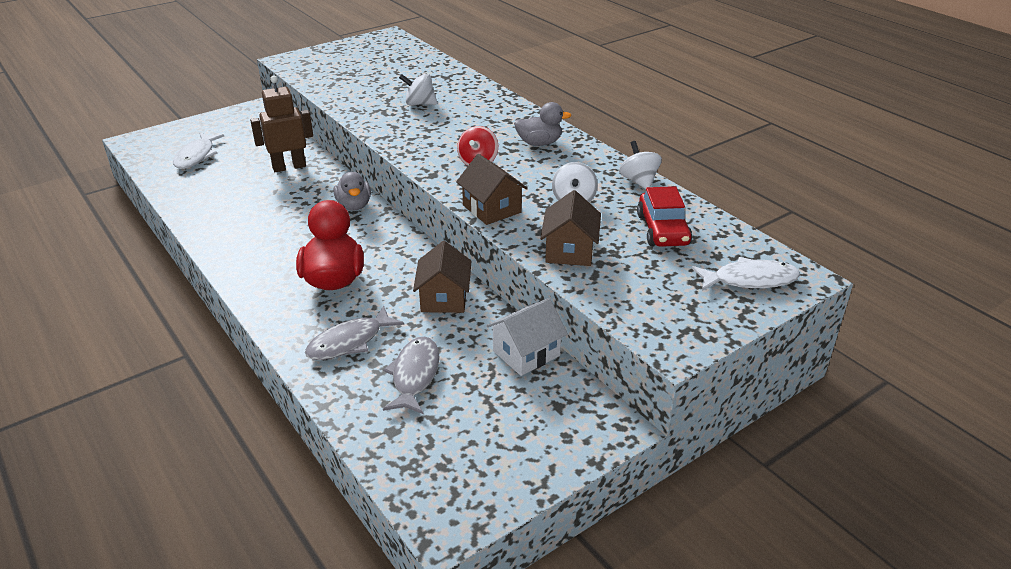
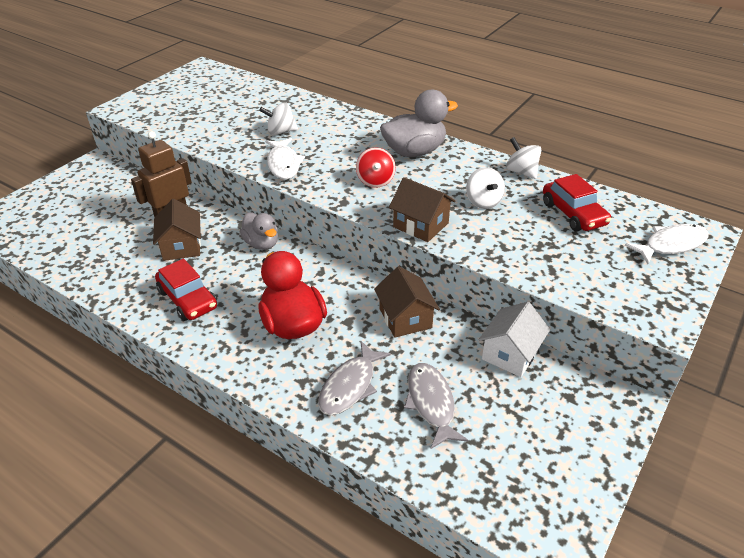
camera: 20 degrees left, 5 degrees up
(196, 156) = (67, 224): white fish -> white fish (283, 164)
(256, 238) = (188, 299): none -> red car
(539, 143) = (414, 152): grey duck -> grey duck, size x1.57
(569, 251) = (515, 251): brown house -> brown house (181, 246)

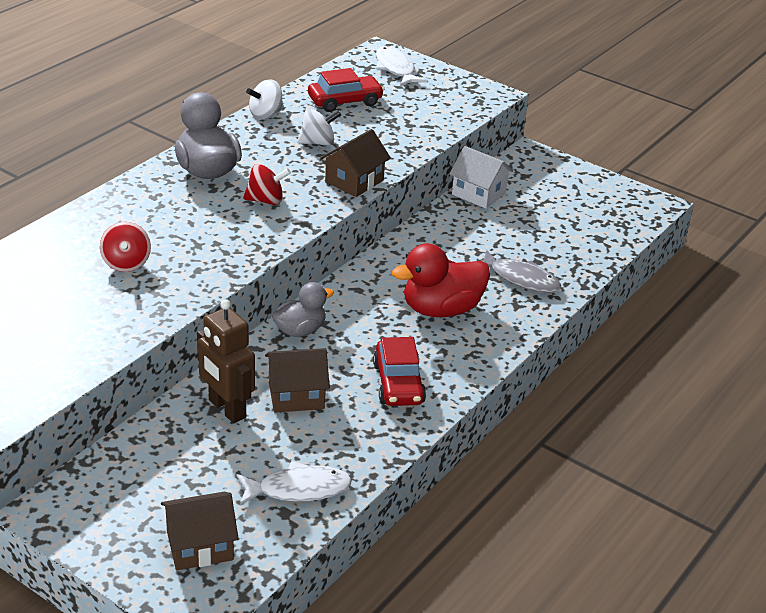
camera: 90 degrees left, 5 degrees down
(188, 299) = (398, 383): red car -> red car turned 120 degrees clockwise
(280, 132) = (126, 263): white spinning top -> red spinning top
(283, 164) = (213, 262): white fish -> white fish (298, 489)
(405, 318) = (433, 242): brown house -> brown house (200, 546)
(431, 403) = (537, 239): grey fish -> none

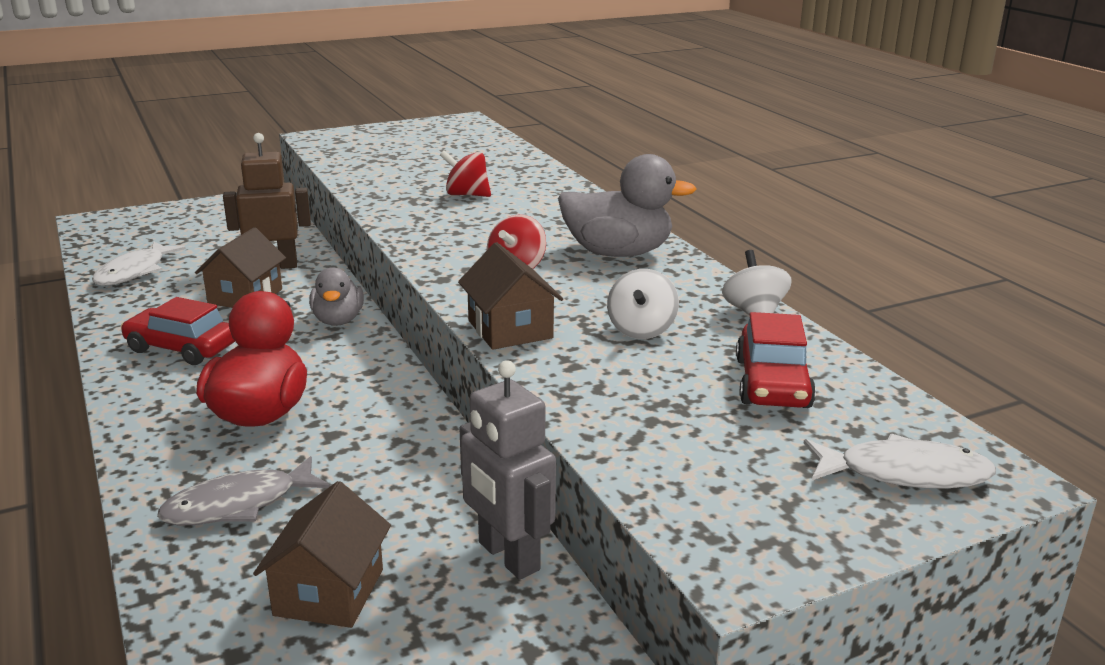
camera: 120 degrees right, 10 degrees down
(200, 546) = (145, 231): brown house -> brown house (329, 592)
(478, 194) = (508, 557): white house -> grey robot

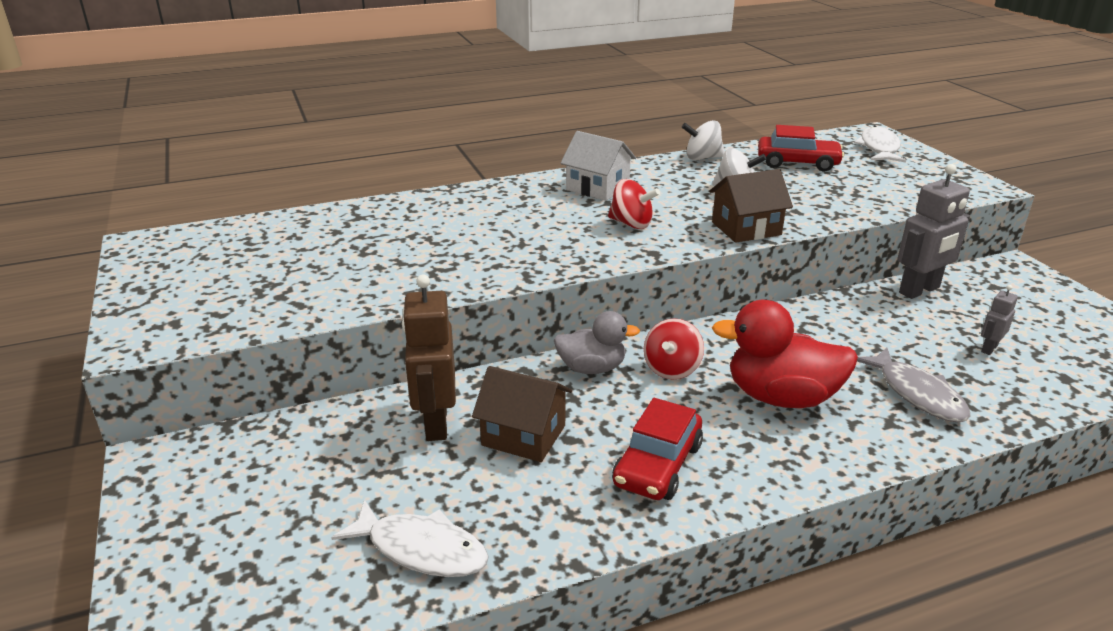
camera: 85 degrees left, 5 degrees up
(329, 592) = (989, 348): brown house -> grey robot
(466, 195) = (436, 242): red spinning top -> red spinning top (671, 369)
(617, 253) = (597, 188): grey duck -> white house

